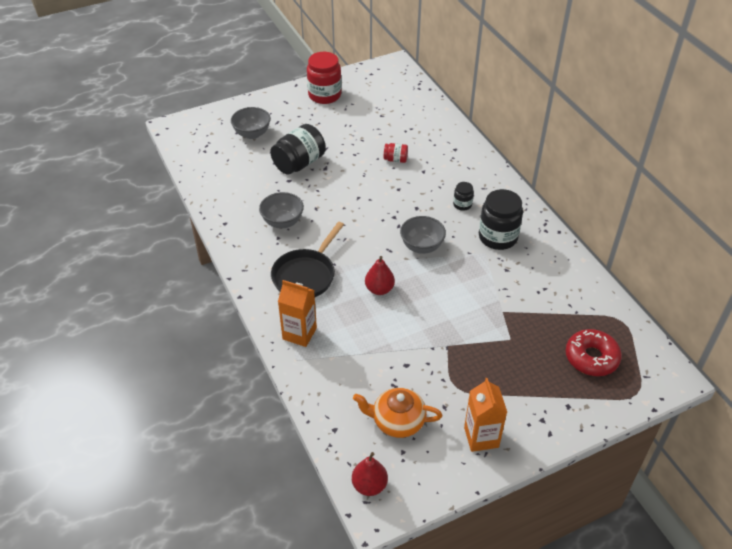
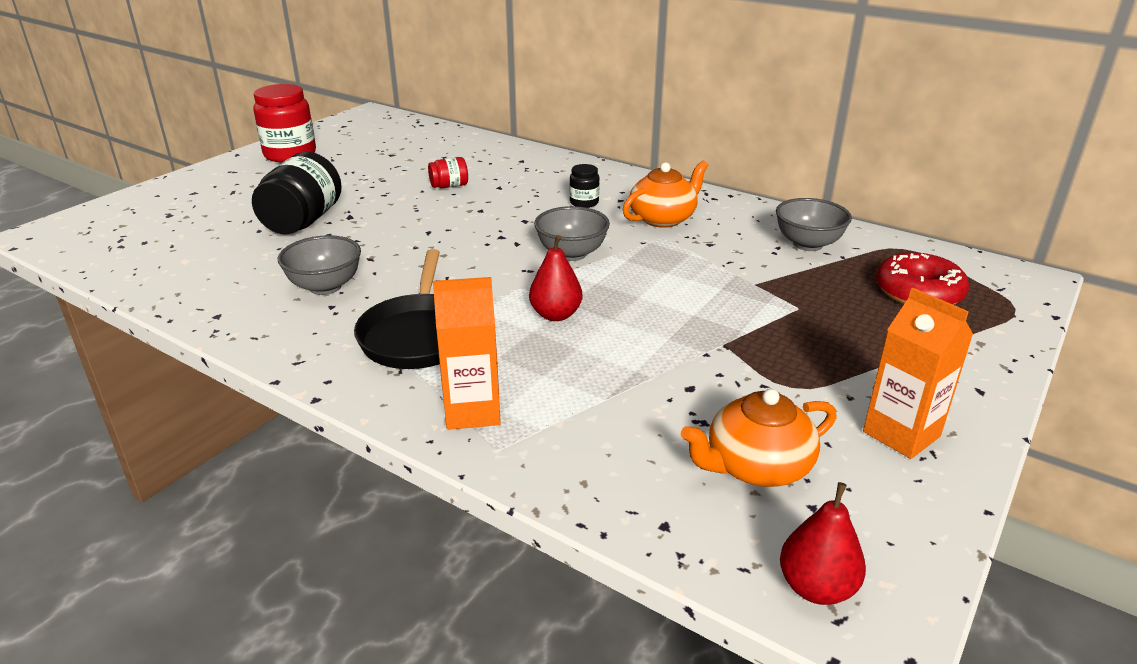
camera: 30 degrees left, 15 degrees down
(252, 134) = (198, 211): grey bowl -> grey bowl (808, 244)
(498, 237) = (663, 218): black jar -> orange teapot

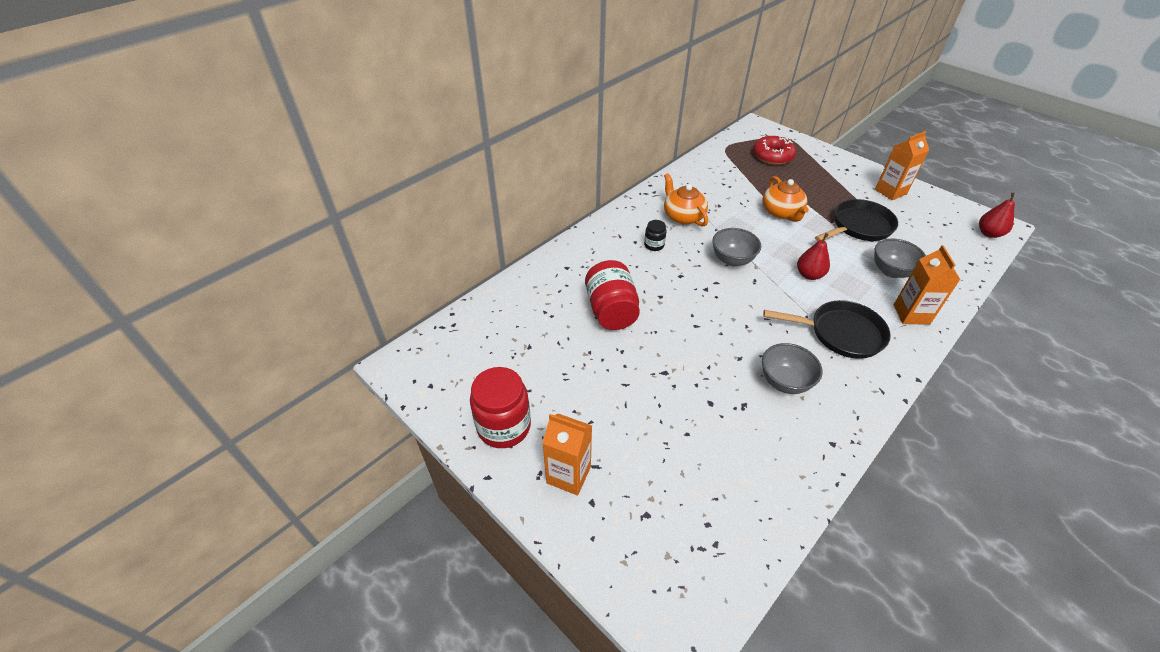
camera: 80 degrees left, 15 degrees up
(227, 182) = (568, 475): none -> orange carton
(303, 221) = (672, 403): black jar -> none
(449, 186) = (611, 311): red jar -> red jar, size x2.01
(727, 376) = (859, 226): none -> black pan
(756, 466) = (925, 232): orange teapot -> orange teapot (781, 212)
(808, 244) = (720, 173): grey bowl -> grey bowl (891, 271)

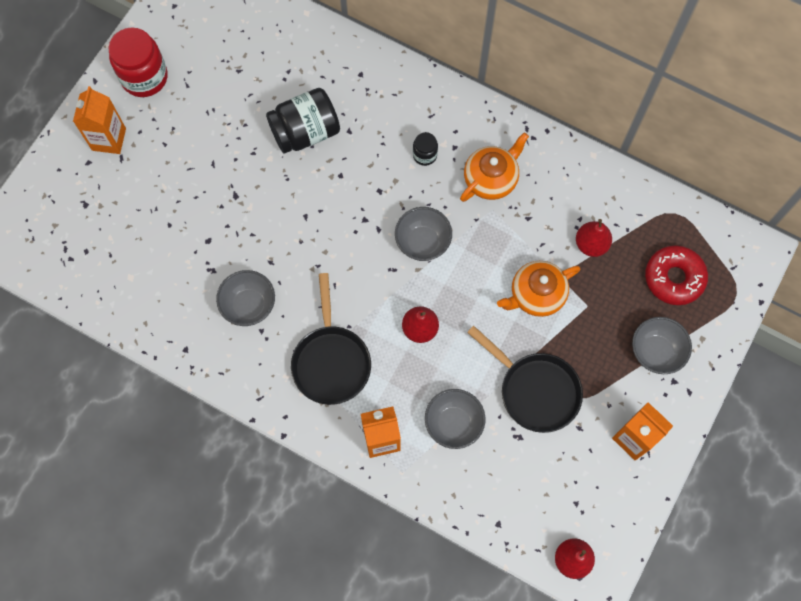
camera: 75 degrees right, 25 degrees up
(611, 311) = (305, 132): red jar -> black jar
(744, 182) = (591, 244): none -> red pear
(826, 172) = (655, 352): none -> grey bowl

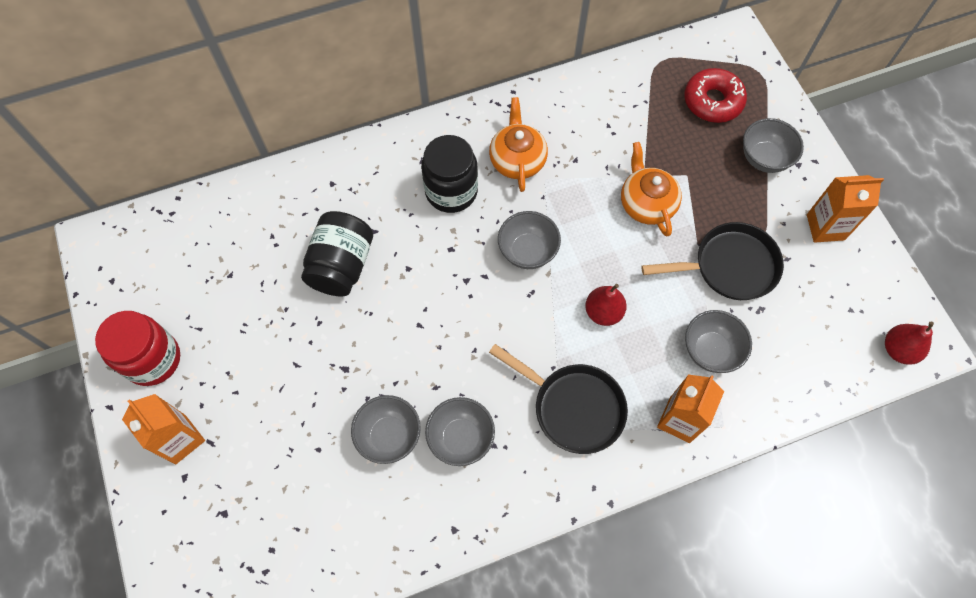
camera: 50 degrees left, 5 degrees down
(213, 260) = (389, 436): none -> grey bowl
(425, 155) = (451, 191): black jar -> black jar, size x2.01
(536, 294) = (646, 203): orange teapot -> orange teapot turned 150 degrees clockwise
(591, 244) = (636, 134): red pear -> none

